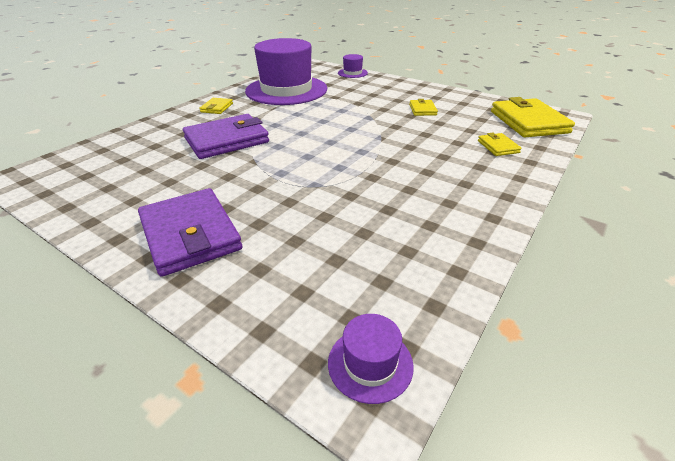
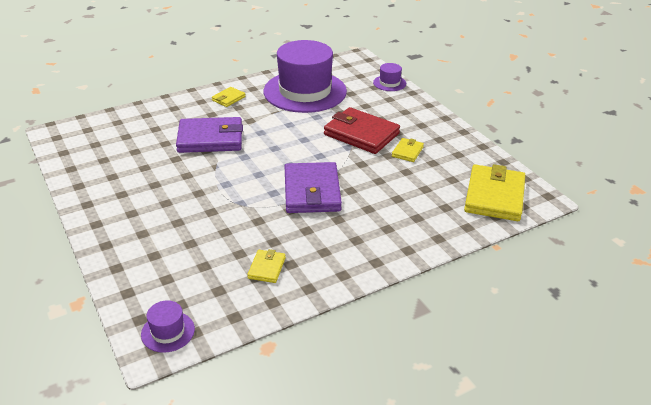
camera: 25 degrees right, 0 degrees up
(190, 234) = (130, 216): purple wallet -> purple wallet (312, 191)
(369, 107) = (361, 134): none -> red wallet
(498, 147) = (428, 214): yellow wallet -> yellow wallet (267, 268)

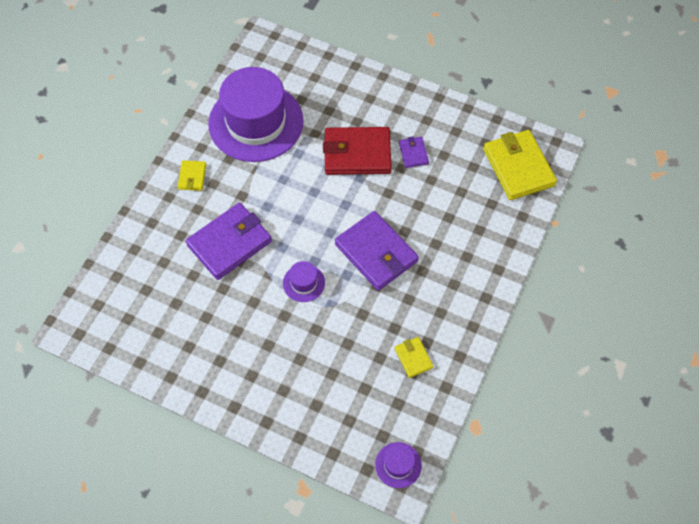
camera: 35 degrees left, 25 degrees up
(389, 83) = (324, 63): purple hat -> purple hat (303, 283)
(407, 152) = (413, 153): yellow wallet -> purple wallet

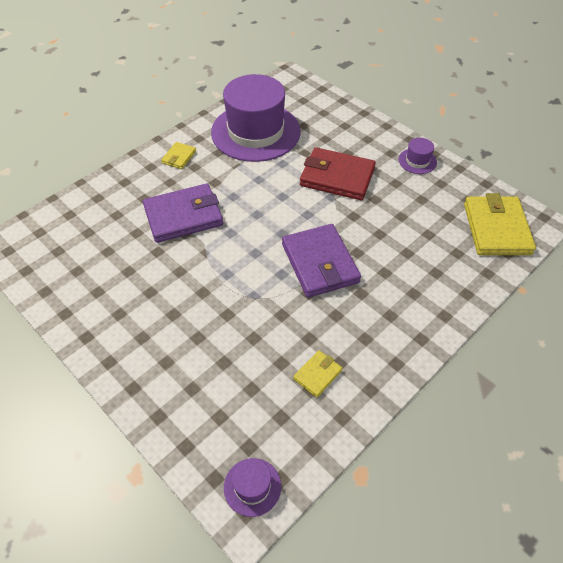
camera: 20 degrees right, 10 degrees down
(303, 283) = (236, 269): purple hat -> purple hat (417, 161)
(413, 153) = (392, 190): purple wallet -> none
(413, 358) = (317, 375): yellow wallet -> yellow wallet turned 45 degrees clockwise

